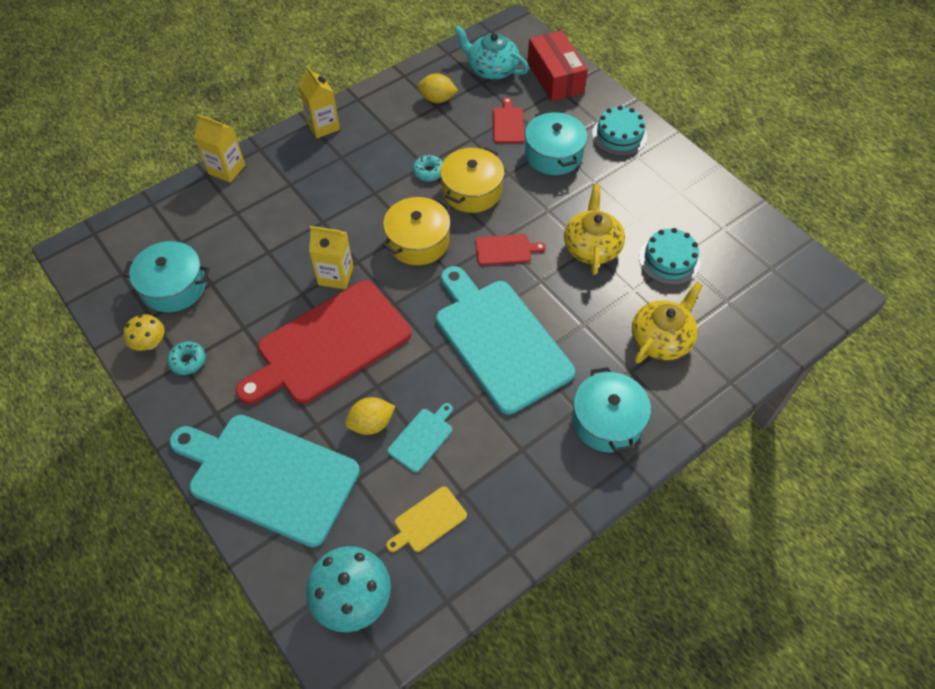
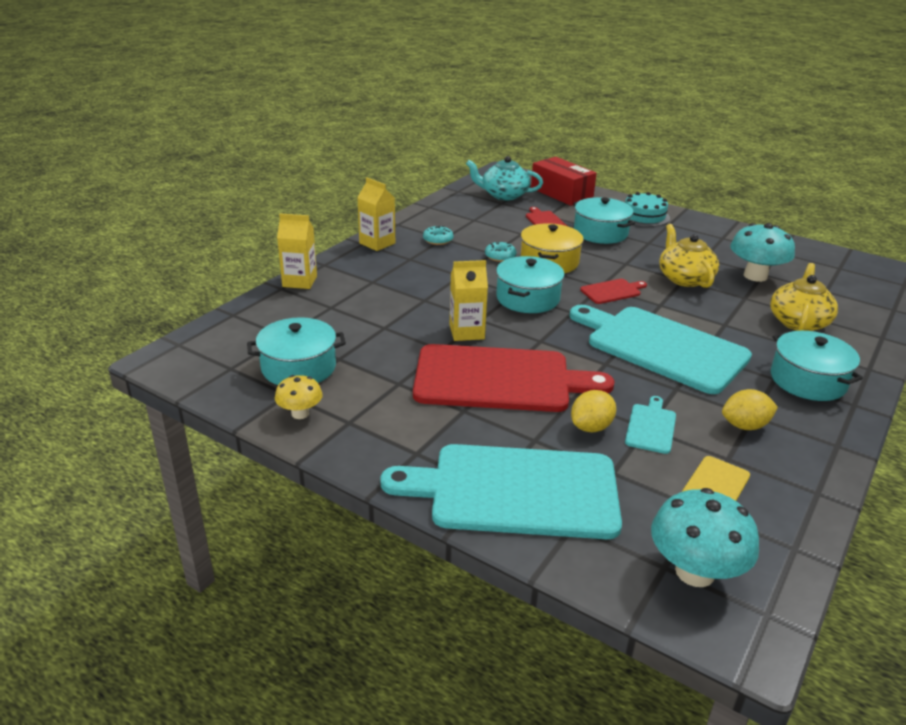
camera: 20 degrees left, 25 degrees down
(188, 361) = (354, 419): turquoise donut -> turquoise donut (438, 240)
(329, 345) = (499, 379): red cutting board -> red cutting board turned 120 degrees counterclockwise
(418, 241) = (527, 298): yellow pot -> turquoise pot
(437, 99) = (471, 216): yellow lemon -> yellow lemon (745, 426)
(669, 260) = (755, 276): turquoise cake -> turquoise mushroom

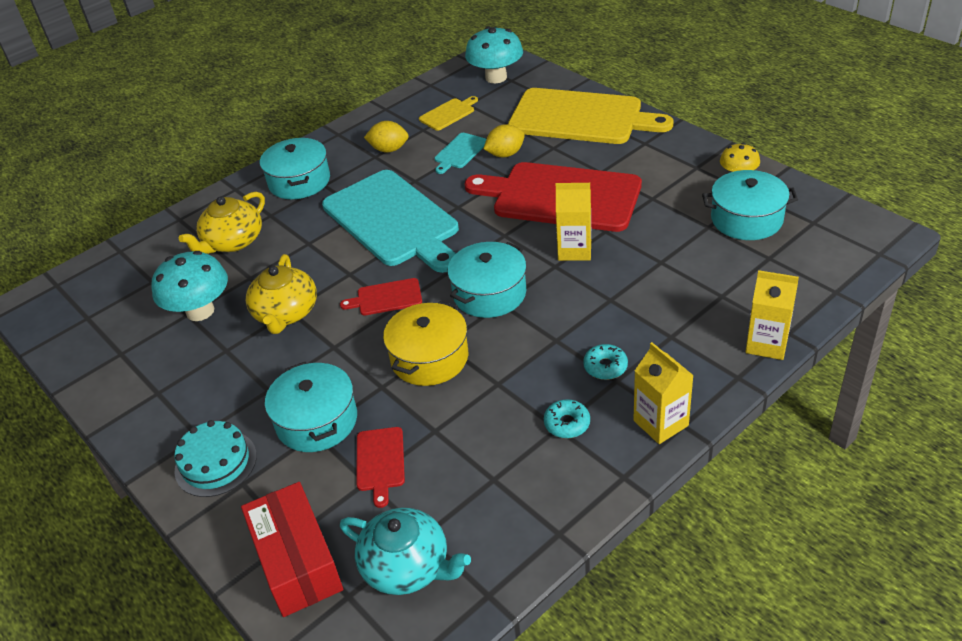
camera: 160 degrees left, 10 degrees up
(500, 256) = (490, 375): turquoise donut -> turquoise donut (605, 367)
(515, 491) = (581, 117): turquoise cutting board -> yellow cutting board

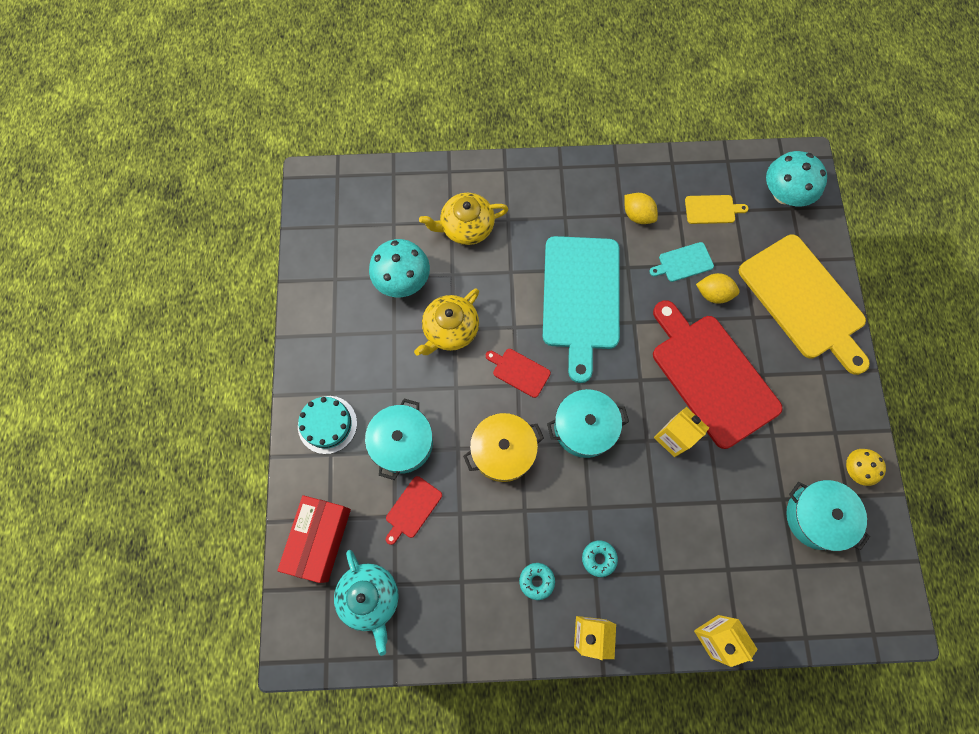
camera: 35 degrees right, 30 degrees up
(299, 181) = (552, 198): turquoise pot -> none

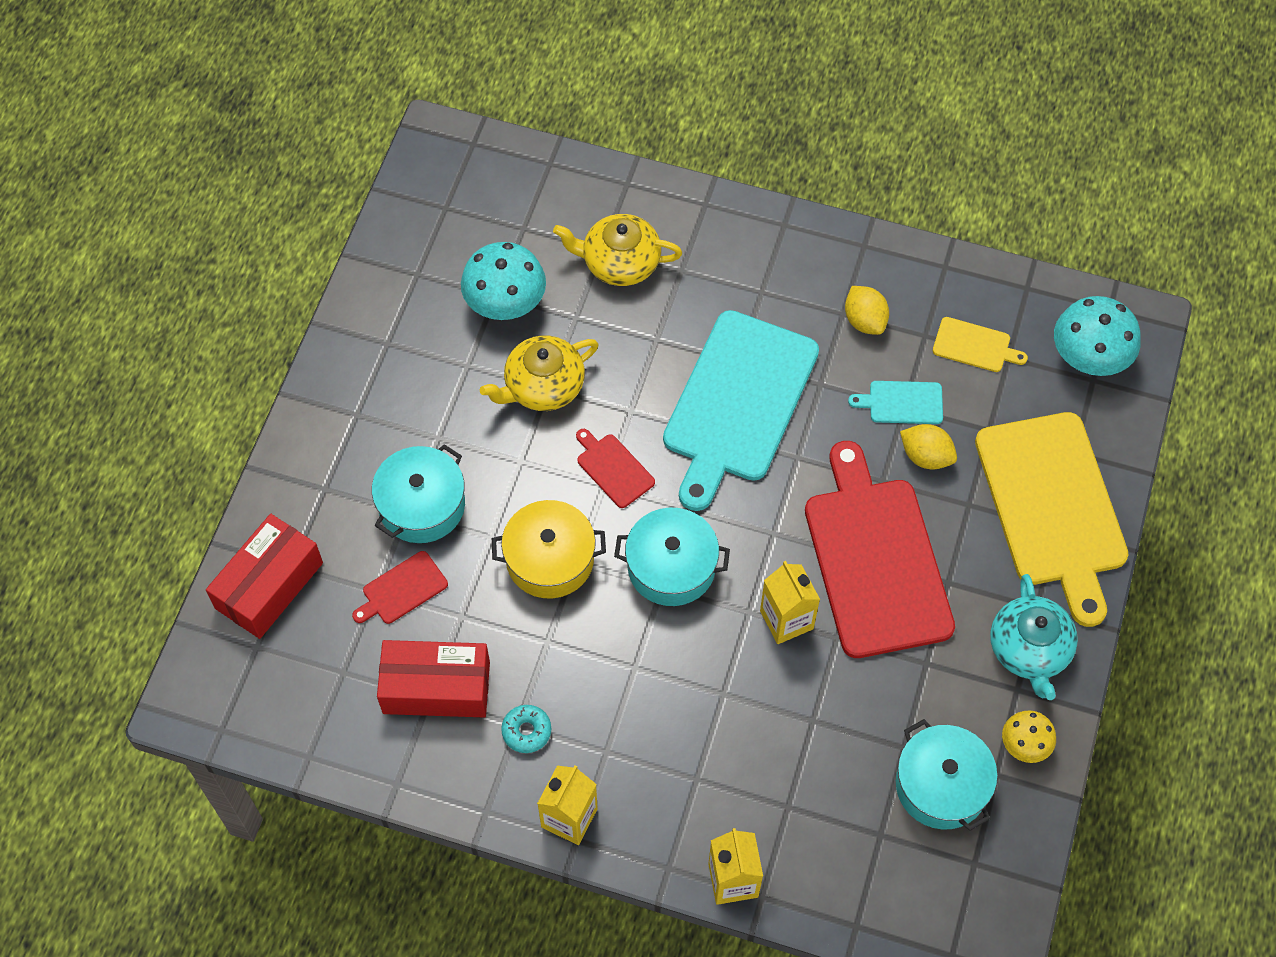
camera: 20 degrees right, 10 degrees down
(327, 424) = (334, 451): turquoise cake -> none
(370, 597) = (305, 676): turquoise teapot -> turquoise teapot (1029, 649)
(463, 572) = (436, 687): none -> red box
(599, 558) = (620, 733): turquoise donut -> none

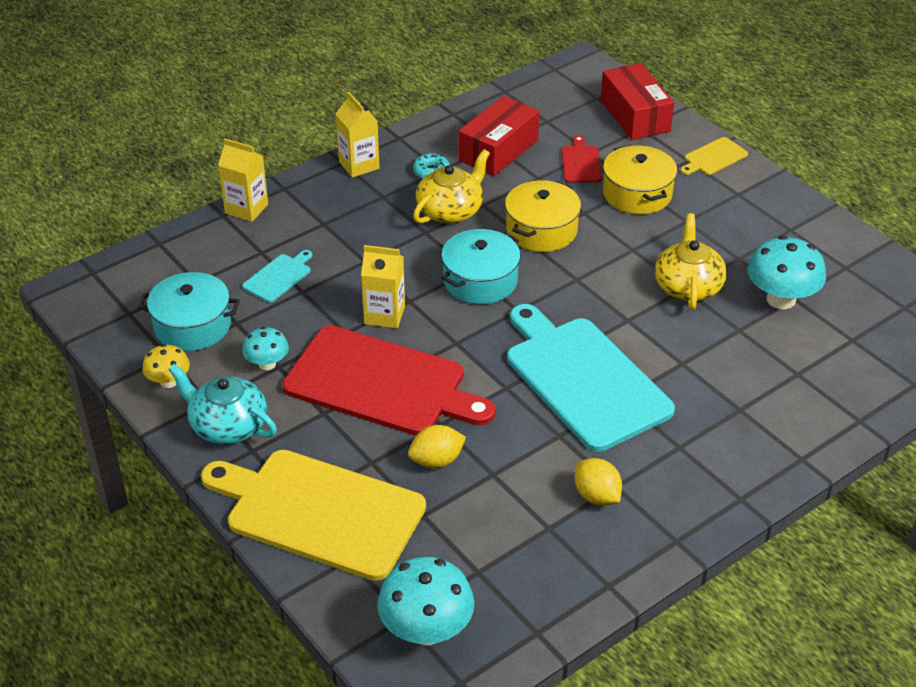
camera: 125 degrees right, 20 degrees down
(422, 505) = (637, 194): turquoise pot -> yellow pot
(613, 469) = (585, 289): red cutting board -> none
(620, 262) = (775, 377): yellow teapot -> yellow teapot (450, 210)
(864, 320) = (596, 496): yellow lemon -> yellow lemon turned 45 degrees clockwise
(902, 403) = (497, 474): turquoise cutting board -> turquoise cutting board (279, 277)
(932, 675) = (267, 364): none -> turquoise mushroom
(975, 346) = (509, 555): yellow cutting board -> yellow cutting board (714, 157)

